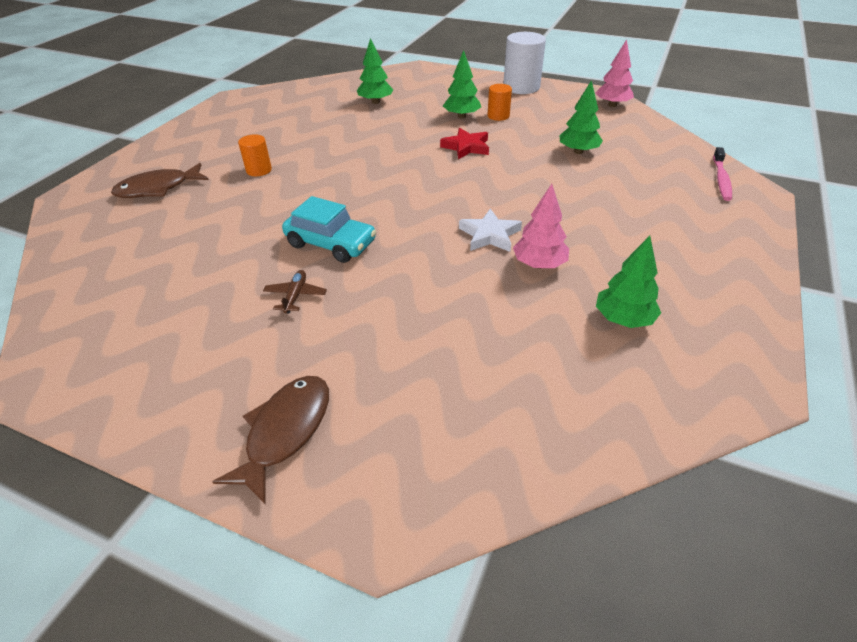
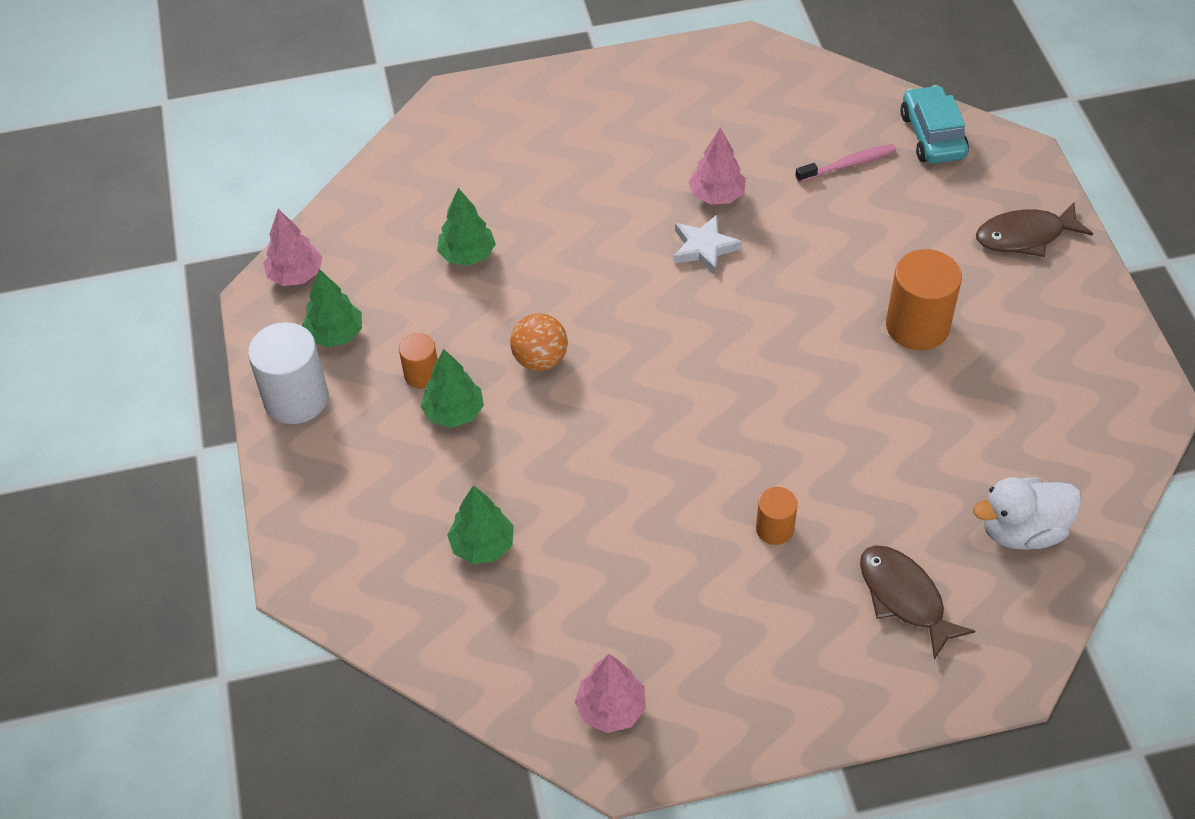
camera: 125 degrees left, 10 degrees up
(108, 248) = (1022, 531): none -> white duck
(158, 188) = (904, 598): brown fish -> brown fish turned 150 degrees counterclockwise
(256, 103) = (611, 708): none -> pink tree
(295, 296) = (917, 326): brown plane -> orange cylinder
(331, 243) = (831, 354): turquoise car -> turquoise car (932, 135)
(466, 147) = (540, 359): red star -> orange ball
(623, 319) = (739, 123): green tree -> green tree (335, 334)
(721, 179) = (444, 127): pink toothbrush -> pink toothbrush (848, 164)

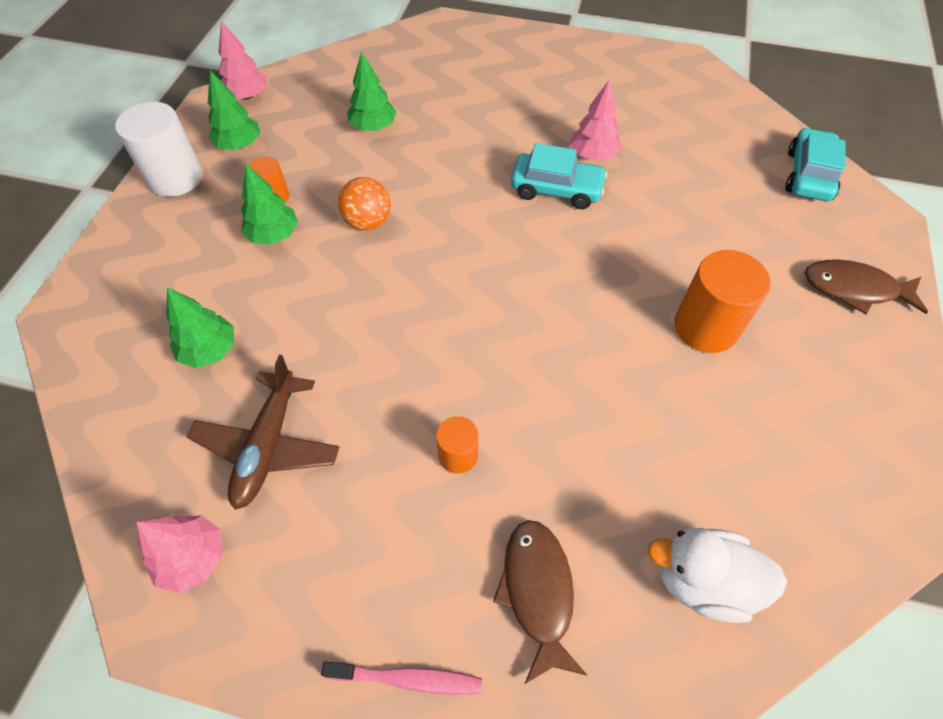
camera: 25 degrees right, 5 degrees up
(605, 597) = (268, 445): none -> brown plane
(704, 248) = (556, 189): white star -> turquoise car
(848, 164) = (719, 171): pink toothbrush -> pink toothbrush (408, 679)

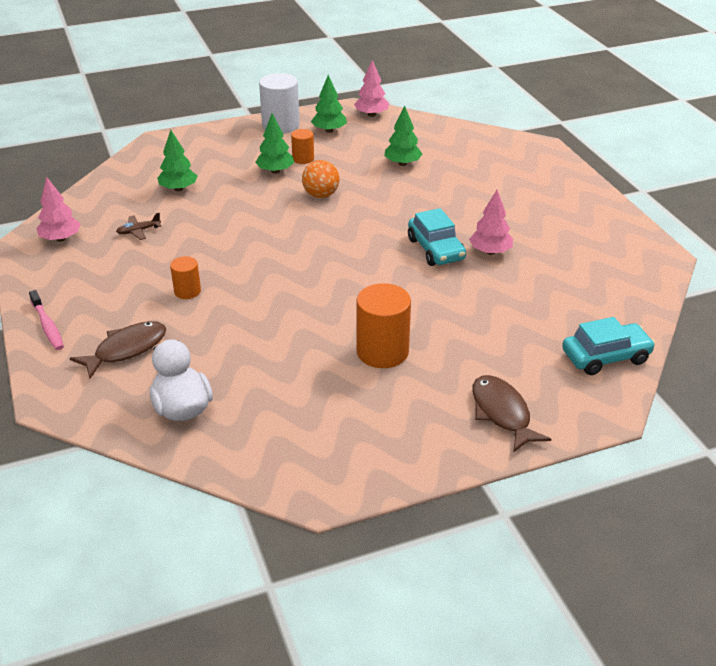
camera: 55 degrees right, 20 degrees down
(268, 445) = (138, 231): brown plane -> brown plane, size x0.49

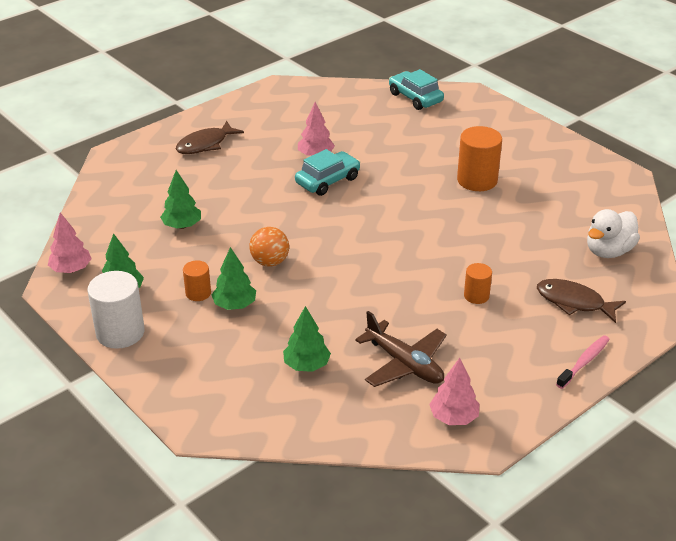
camera: 110 degrees left, 0 degrees up
(138, 231) = (404, 364): brown plane -> brown plane, size x2.05
(502, 413) = (500, 126): brown fish -> brown fish (205, 144)

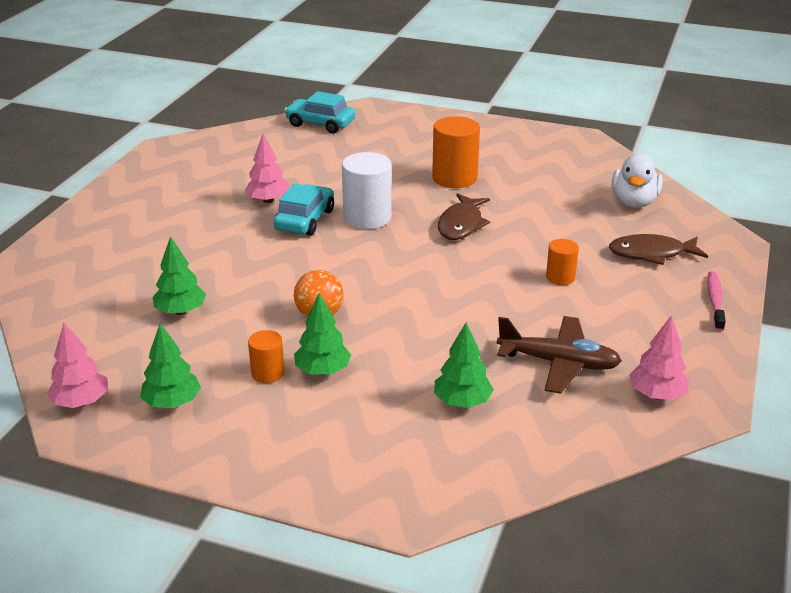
camera: 30 degrees left, 5 degrees down
(120, 332) = (212, 448): white cylinder -> white cylinder (367, 217)
(205, 144) = (130, 223): brown fish -> brown fish (461, 224)

